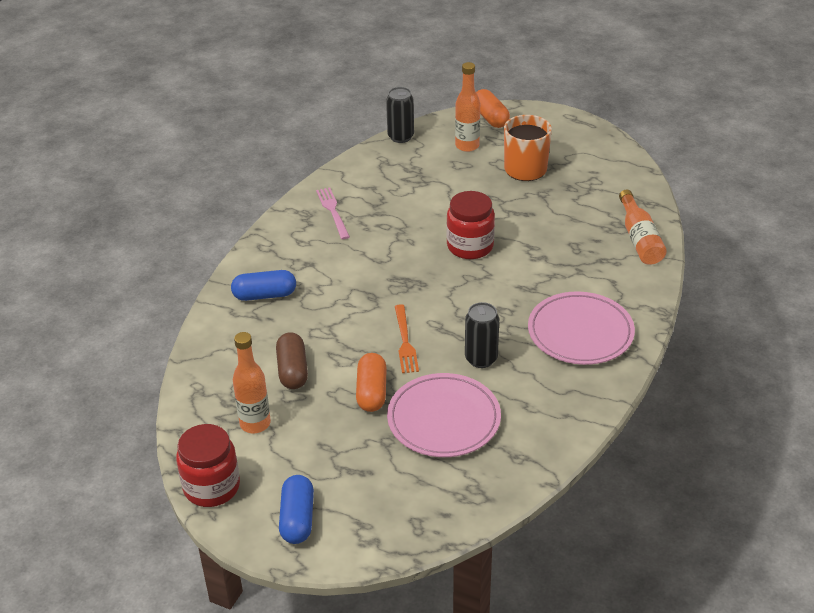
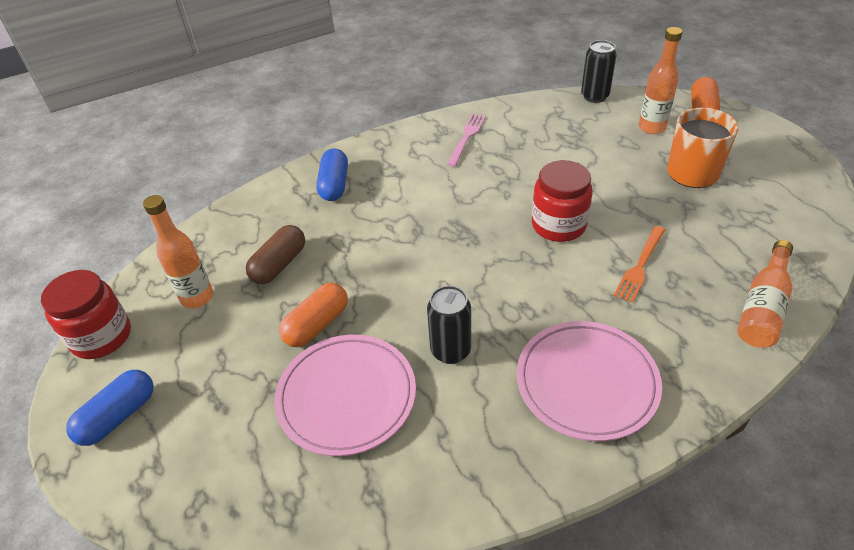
camera: 40 degrees right, 5 degrees up
(264, 295) = (334, 185): blue capsule -> blue capsule turned 60 degrees clockwise
(405, 342) = (399, 290): orange fork -> orange fork (640, 266)

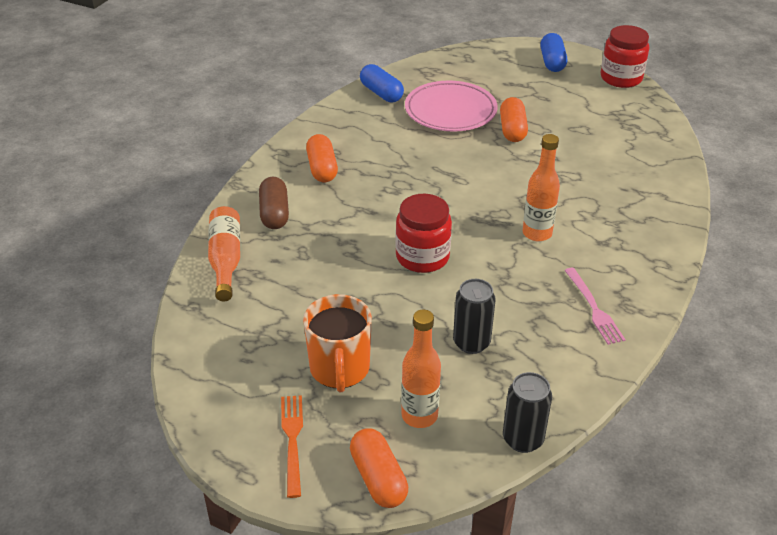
camera: 140 degrees right, 5 degrees down
(197, 297) = (604, 112): orange bottle -> orange bottle (537, 233)
(279, 264) = (586, 146): brown capsule -> brown capsule (274, 213)
(334, 185) = (638, 210): blue capsule -> blue capsule (381, 93)
(450, 351) = (417, 150): black can -> black can (471, 343)
(586, 383) = (322, 168): pink plate -> orange capsule
(640, 266) = (334, 252): orange fork -> orange fork (292, 440)

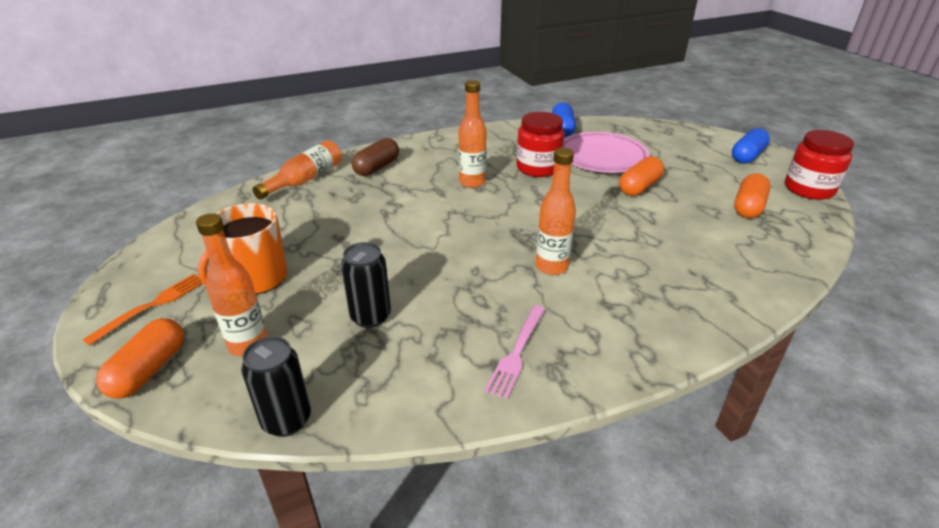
camera: 40 degrees right, 5 degrees down
(322, 168) = (449, 155): orange capsule -> orange capsule (748, 207)
(381, 187) = (472, 182): none -> orange bottle
(422, 257) = (431, 238): red jar -> red jar (538, 168)

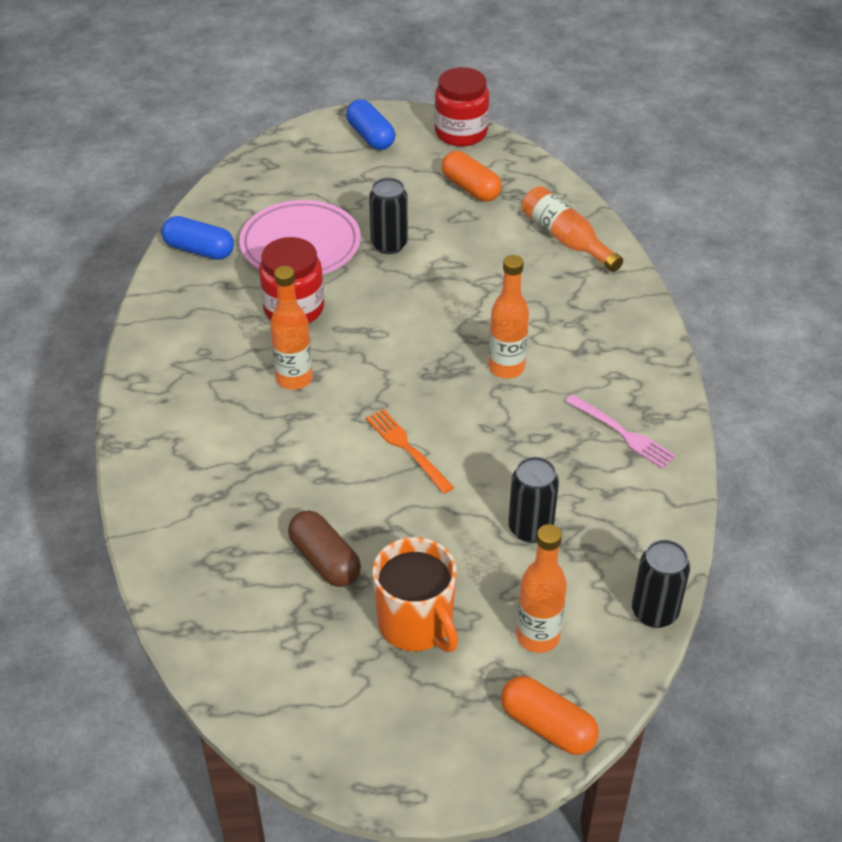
camera: 70 degrees left, 10 degrees up
(152, 306) = (428, 730): orange fork -> orange fork (407, 448)
(305, 180) = (181, 551): orange bottle -> orange bottle (566, 239)
(377, 167) = (192, 465): brown capsule -> brown capsule (325, 560)
(639, 187) = (389, 245): orange capsule -> black can

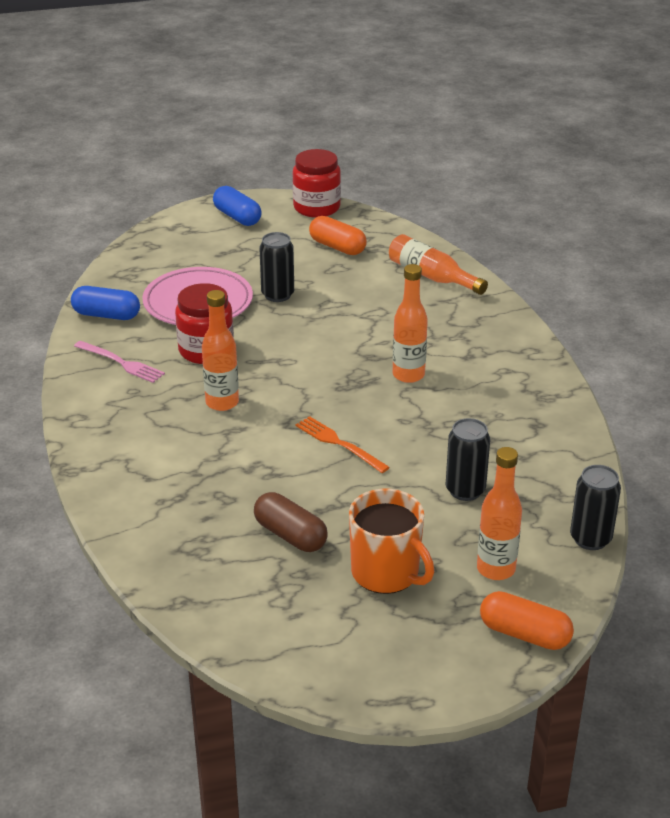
camera: 10 degrees left, 10 degrees down
(622, 433) = (523, 412): pink fork -> pink fork (121, 363)

